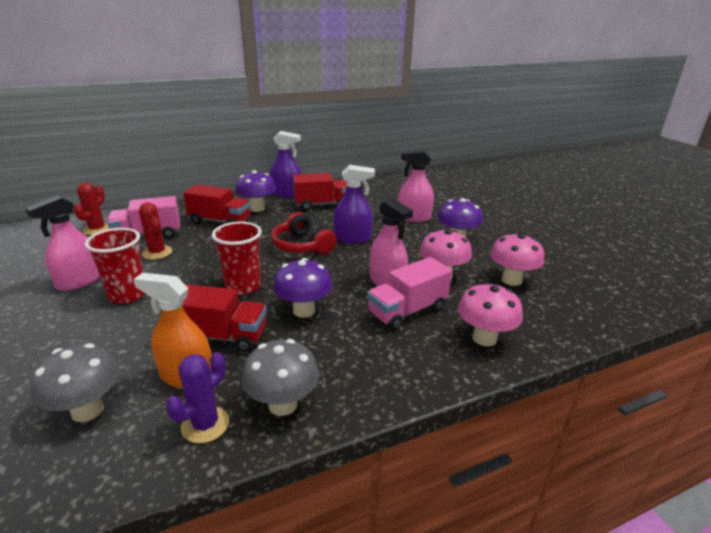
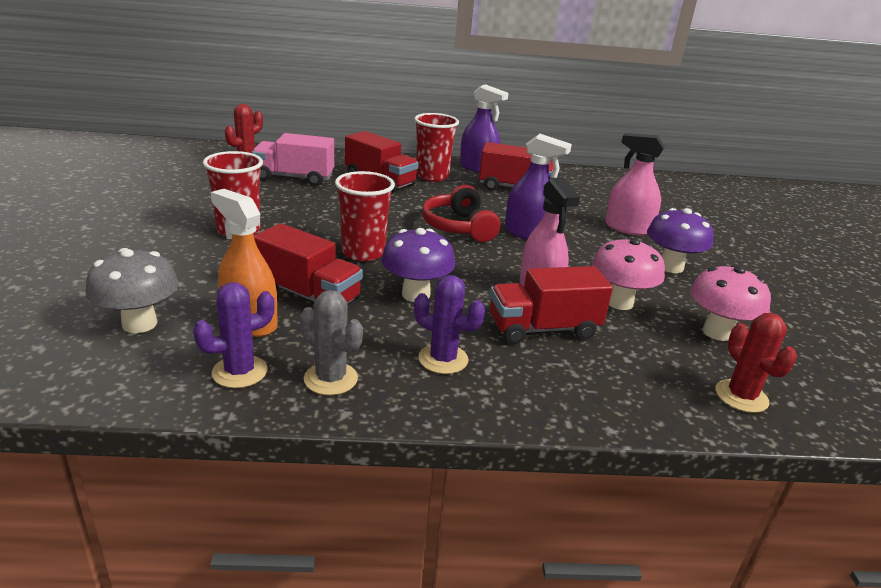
camera: 20 degrees right, 0 degrees up
(80, 281) = (201, 206): pink spray bottle -> none
(157, 253) = (293, 197): red cactus -> red cactus (741, 396)
(257, 208) = (432, 176): purple mushroom -> red cup
(283, 404) = (331, 379): grey mushroom -> grey cactus
(355, 358) = (443, 359): none -> purple cactus
(407, 311) = (543, 329): pink truck -> red truck
(484, 338) = (626, 386): pink mushroom -> none

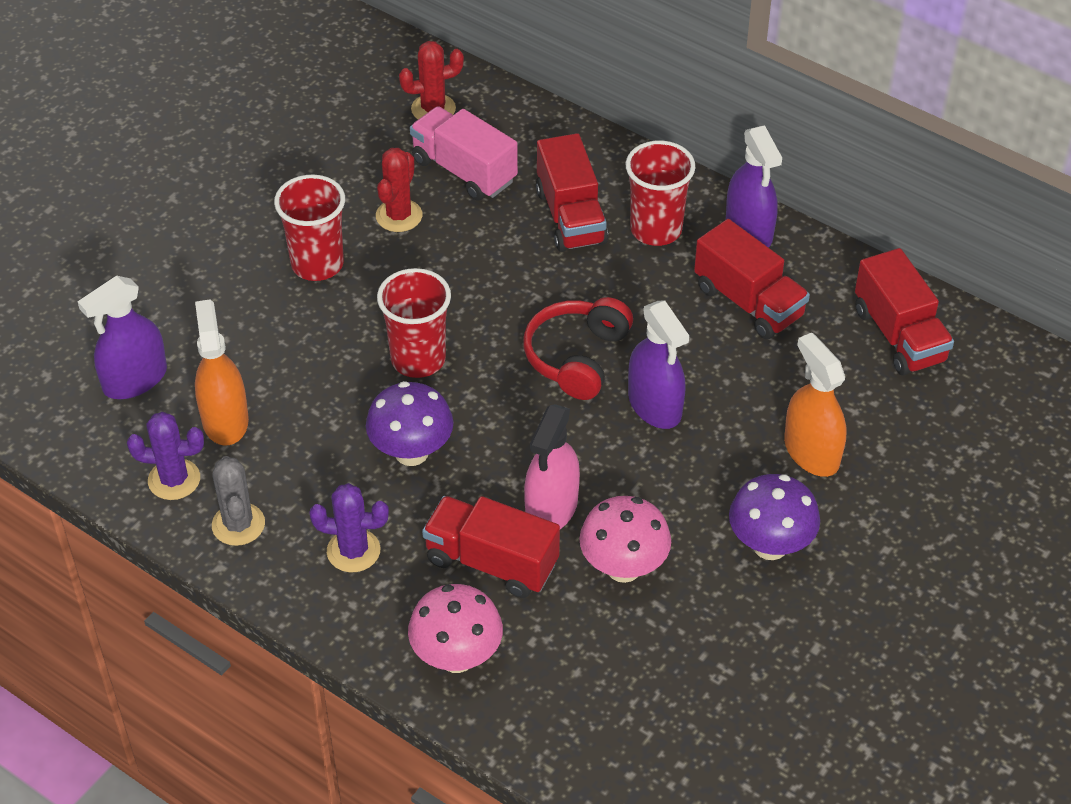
camera: 40 degrees right, 20 degrees up
(139, 324) = (135, 379): grey mushroom -> purple spray bottle
(308, 295) = (305, 405): red truck -> red truck (899, 335)
(443, 359) = (353, 551): purple cactus -> purple cactus turned 60 degrees counterclockwise
(628, 228) = (811, 452): pink spray bottle -> orange spray bottle
(717, 332) = (680, 662): pink mushroom -> pink mushroom (457, 657)
(741, 396) = (588, 740): red cactus -> red cactus (399, 216)

